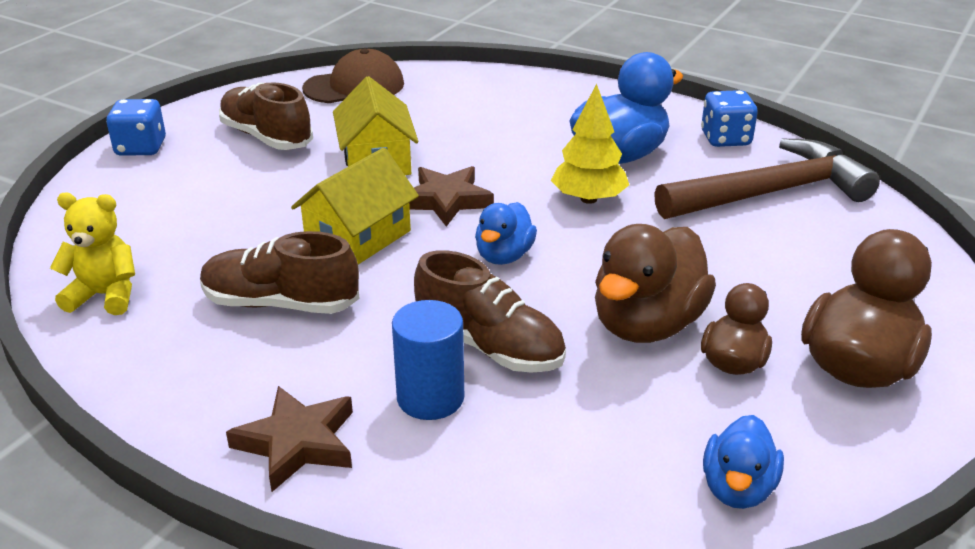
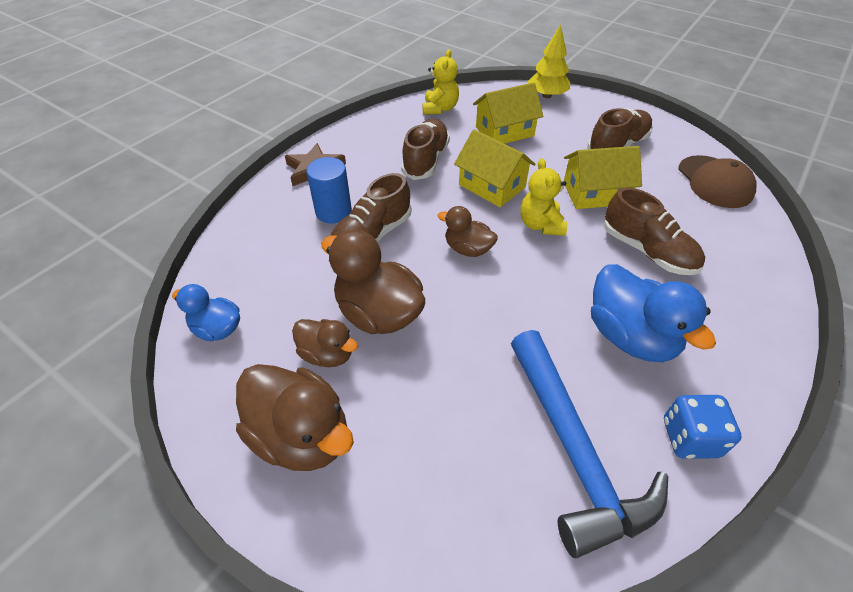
camera: 95 degrees right, 15 degrees up
(141, 148) = (592, 103): blue dice -> none
(206, 226) = (504, 131): none -> yellow house
(446, 200) = (540, 225): brown star -> yellow teddy bear
(485, 136) = (647, 251): none -> brown shoe
(504, 256) = (467, 249): blue duck -> brown duck
(588, 199) = (549, 304): yellow tree -> yellow tree (546, 95)
(771, 193) = (574, 450): brown hammer -> blue hammer

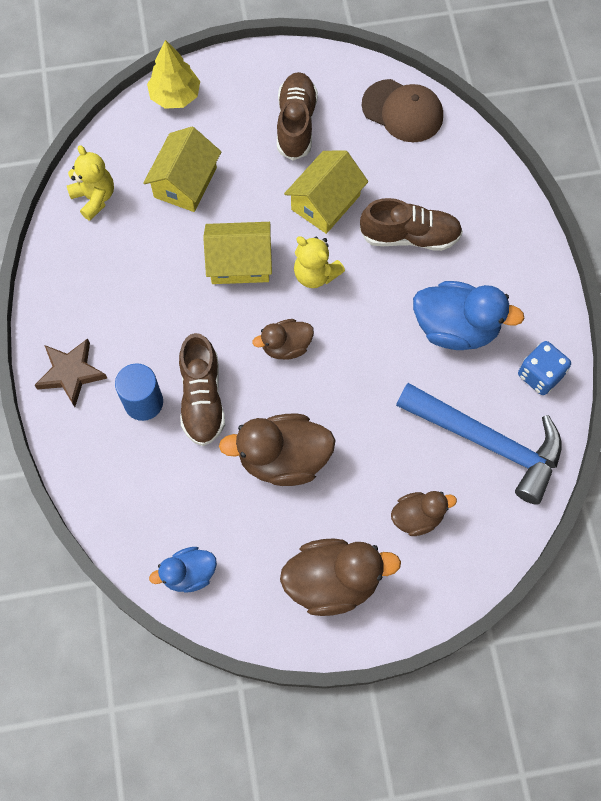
camera: 45 degrees left, 20 degrees up
(327, 354) = (285, 519): brown duck -> brown duck (417, 517)
(426, 160) = (154, 278): brown shoe -> none

